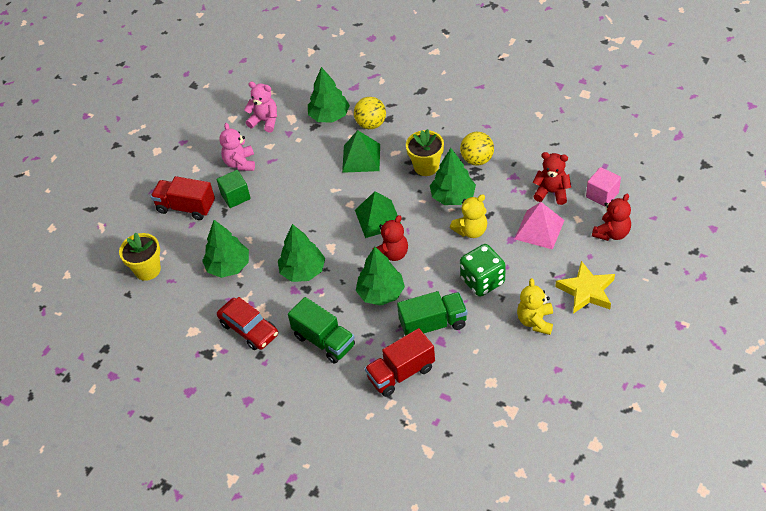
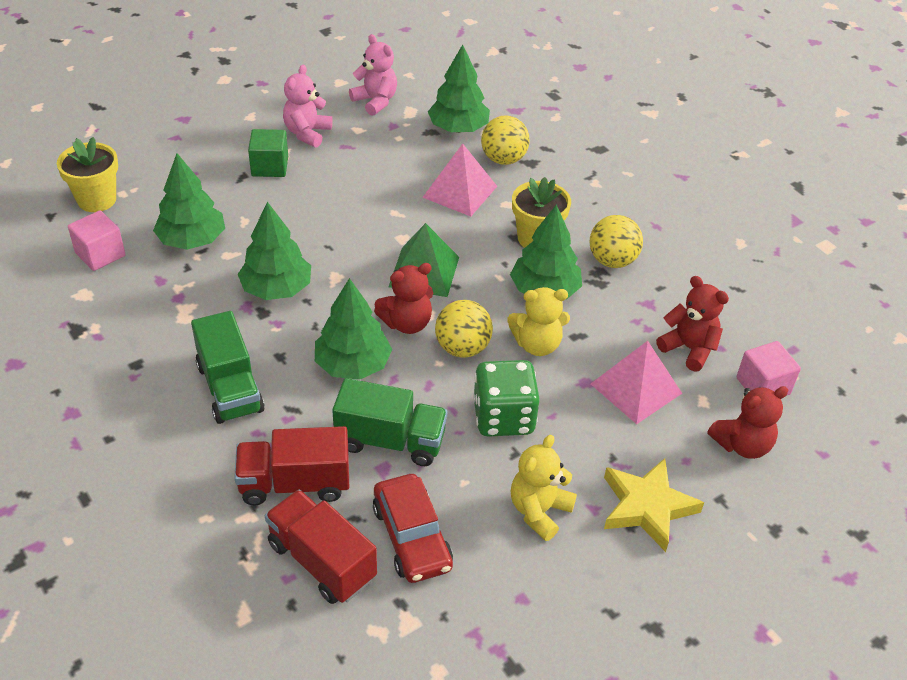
camera: 20 degrees right, 5 degrees down
(181, 302) = (100, 254): none -> pink cube
(186, 207) = (202, 152): red truck -> red truck (322, 561)
(249, 329) = (151, 325): red car -> red car (411, 537)
(361, 158) = (460, 191): green pyramid -> pink pyramid
(433, 253) = (462, 348): none -> yellow ball

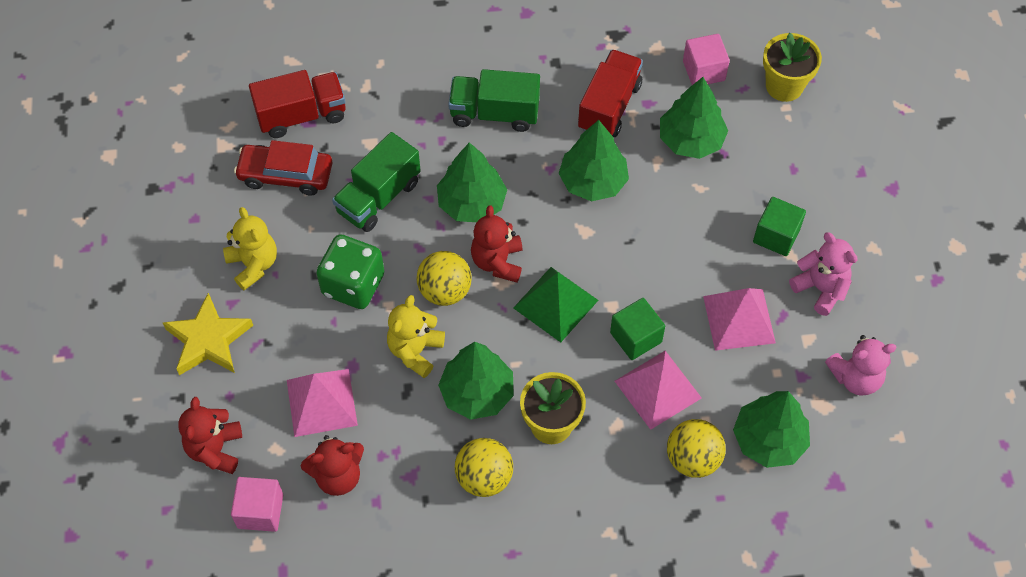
camera: 120 degrees right, 15 degrees up
(295, 483) = (377, 123): red truck -> red truck (609, 107)
(365, 166) = (739, 319): none -> pink pyramid
(422, 216) = (636, 337): none -> green cube

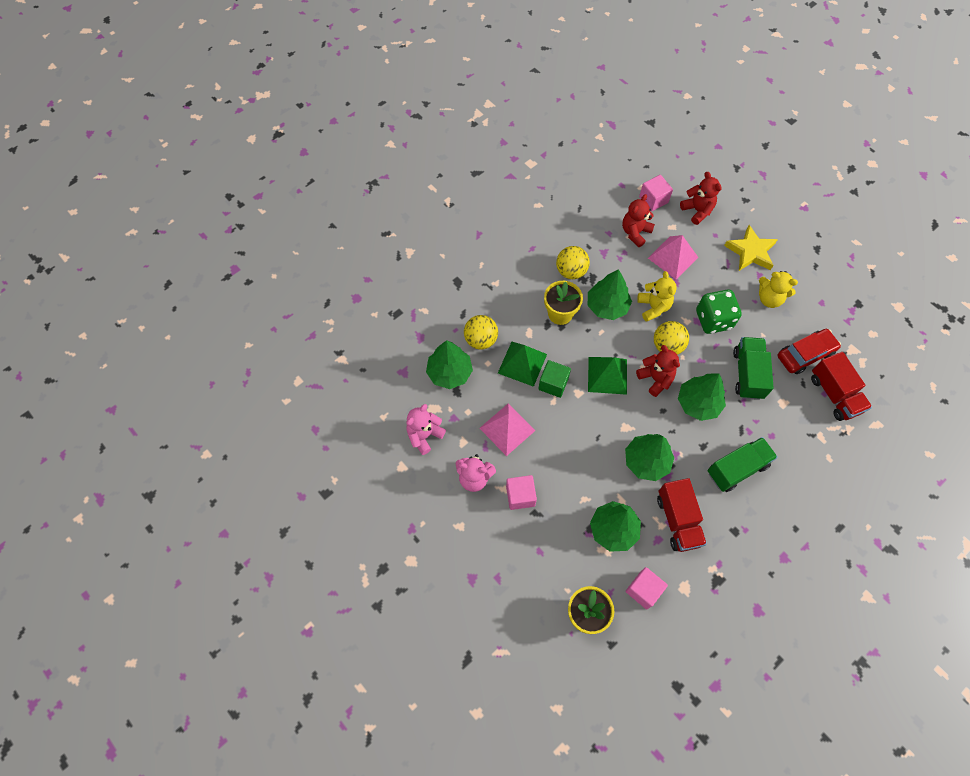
camera: 145 degrees right, 5 degrees up
(301, 115) = (834, 394): red truck -> red truck turned 60 degrees counterclockwise
(658, 389) = (522, 363): pink pyramid -> green pyramid
(776, 236) = (520, 496): green cube -> pink cube

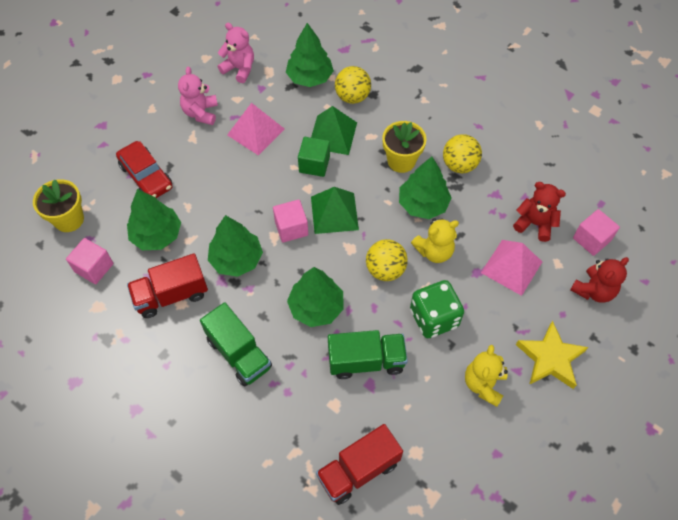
camera: 80 degrees right, 5 degrees down
(520, 496) = (186, 151): pink cube -> pink cube (291, 228)
(655, 379) = (339, 260): red teddy bear -> none
(805, 355) = (409, 431): red car -> red car (146, 176)

